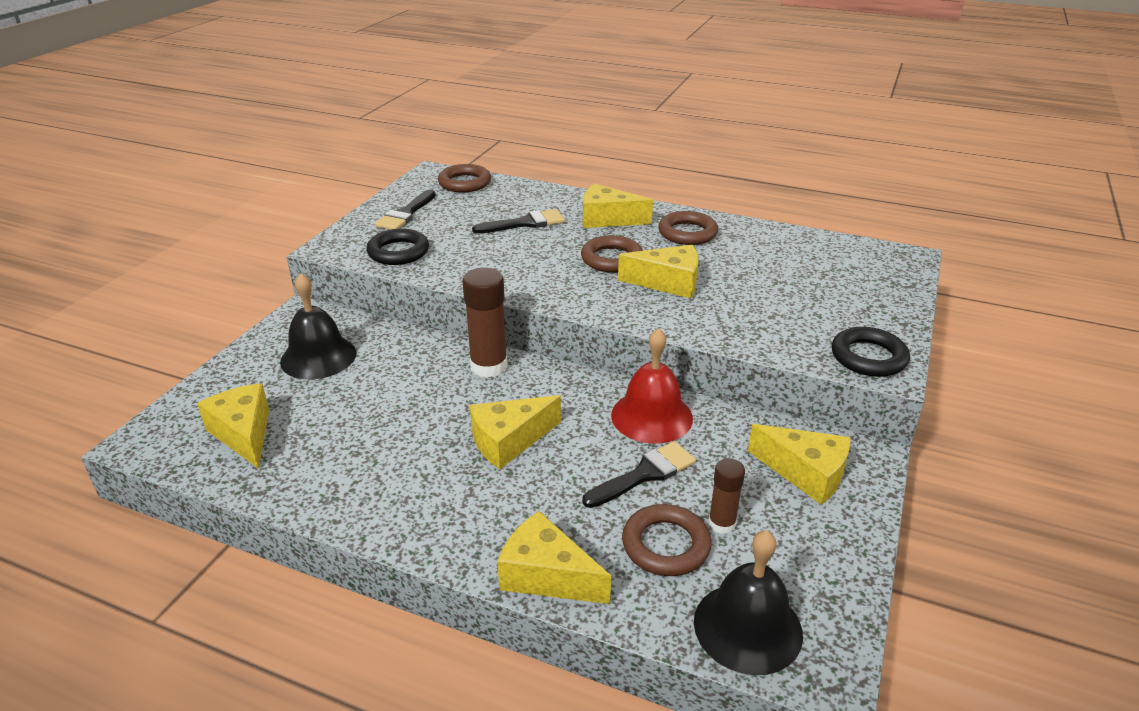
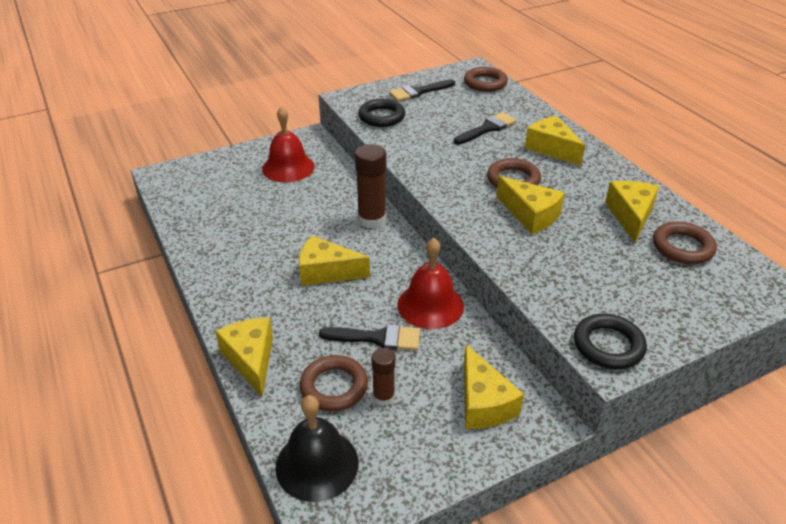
camera: 40 degrees right, 5 degrees up
(244, 433) = (205, 194): yellow cheese -> yellow cheese (630, 216)
(318, 357) = (288, 167): black bell -> red bell
(525, 223) = (487, 128): black brush -> black brush turned 60 degrees counterclockwise
(687, 233) = (600, 184): brown ring -> brown ring (682, 247)

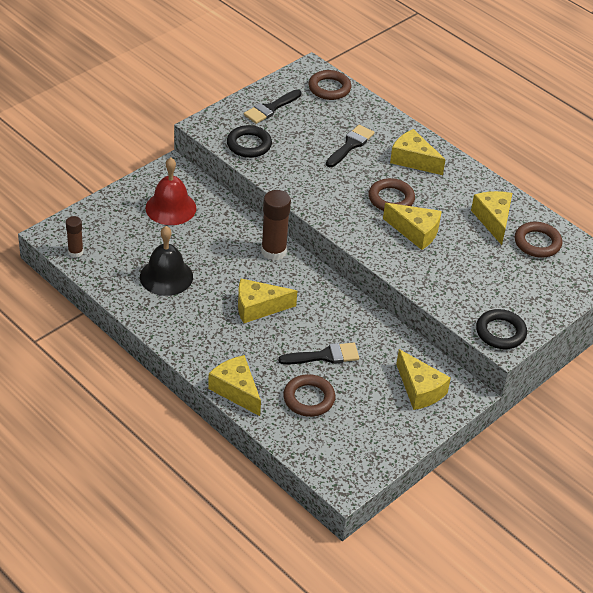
camera: 20 degrees left, 5 degrees up
(317, 464) = (322, 452): black bell -> black bell (166, 276)
(383, 397) = (348, 399): brown glue stick -> brown glue stick (75, 252)
(430, 305) = (354, 322): red bell -> none

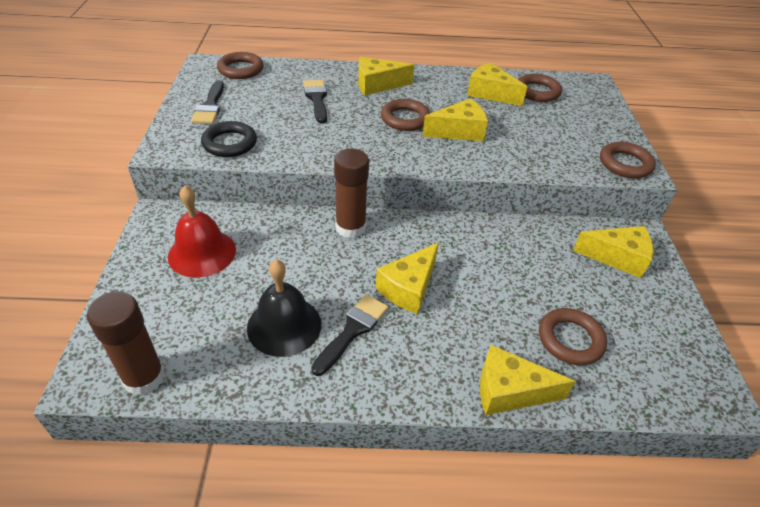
camera: 45 degrees left, 0 degrees up
(75, 252) = (144, 378): brown glue stick -> brown glue stick, size x1.70
(324, 356) = (520, 288): black brush -> black brush (352, 330)
(500, 332) = (625, 164): black ring -> brown ring

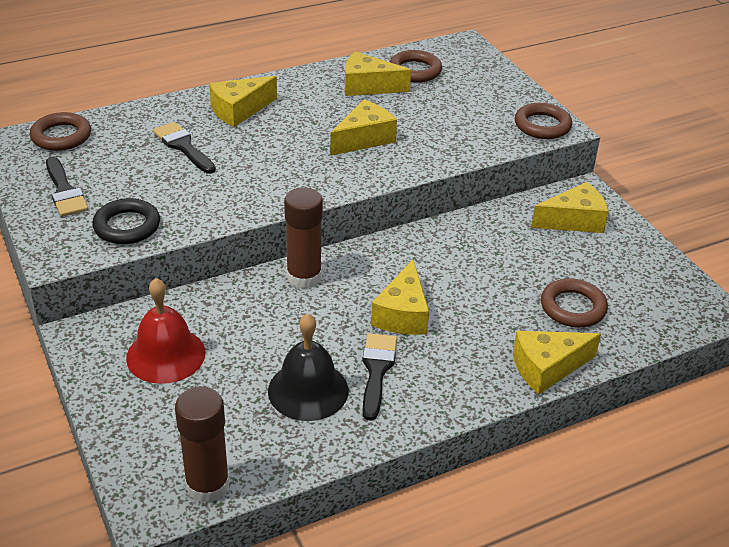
camera: 25 degrees left, 5 degrees down
(405, 119) = (298, 141): brown ring -> none

